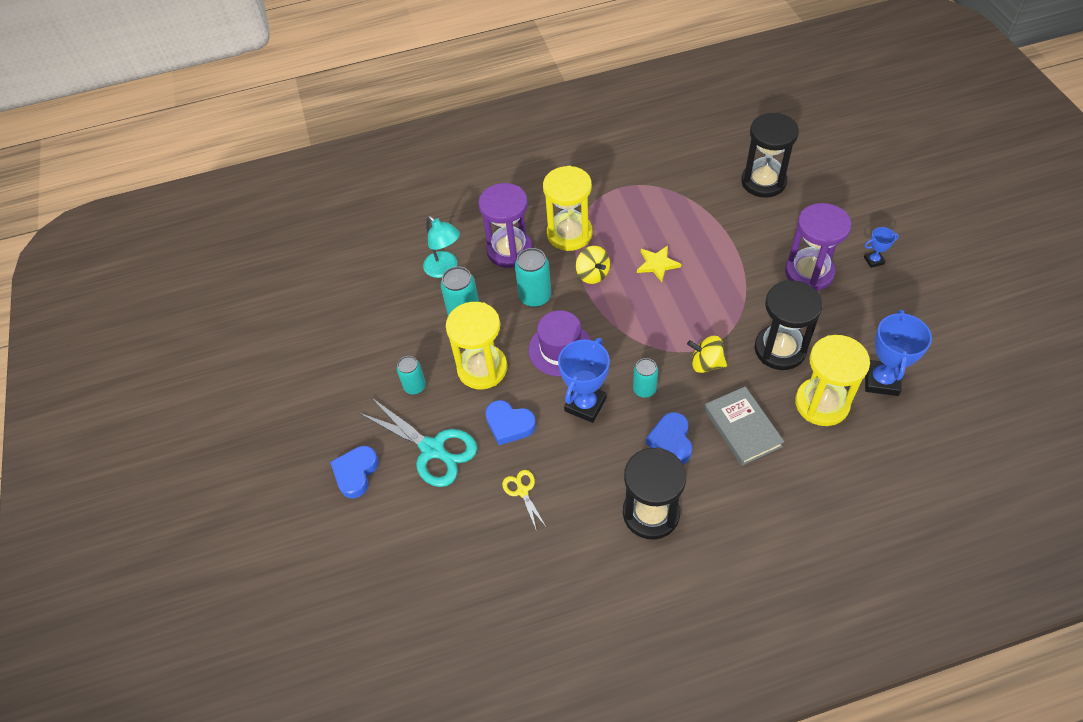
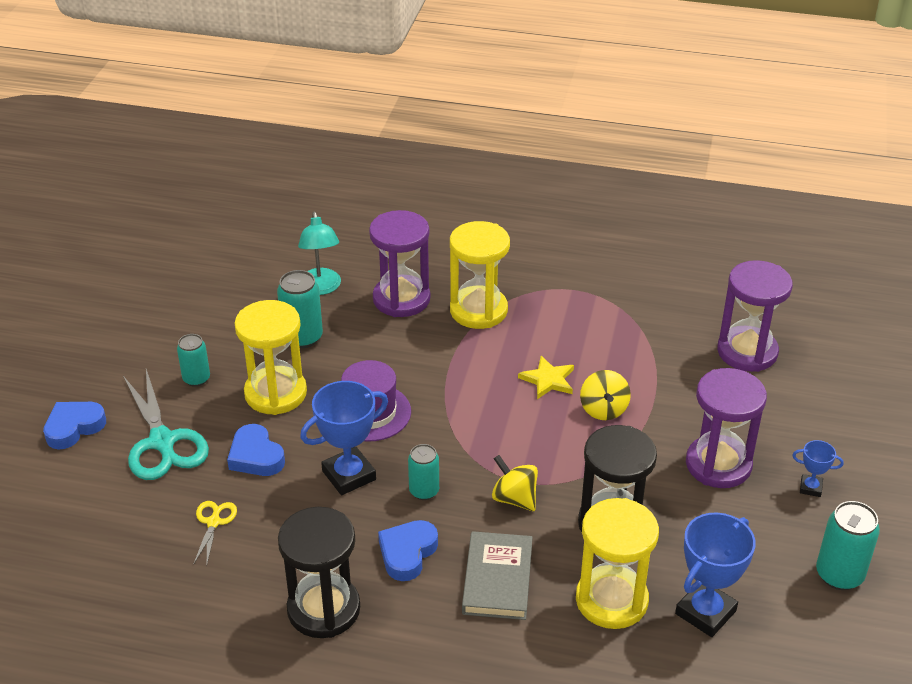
camera: 25 degrees right, 15 degrees down
(535, 297) = (388, 353): turquoise can -> turquoise can (839, 575)
(592, 274) = (468, 359): yellow spinning top -> yellow spinning top (603, 409)
(763, 182) = (747, 352): black hourglass -> purple hourglass

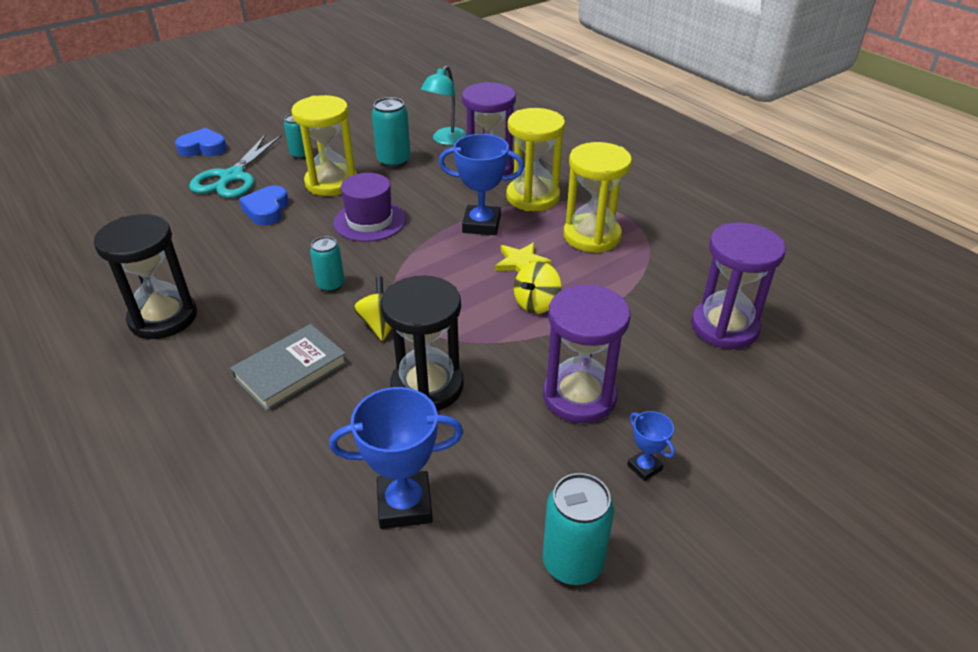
camera: 40 degrees right, 0 degrees up
(214, 522) = (188, 232): yellow scissors -> none
(349, 475) = (301, 249): blue trophy -> blue trophy (481, 225)
(407, 553) = (262, 316): blue heart -> none
(611, 600) = (346, 441): yellow hourglass -> yellow hourglass (592, 236)

